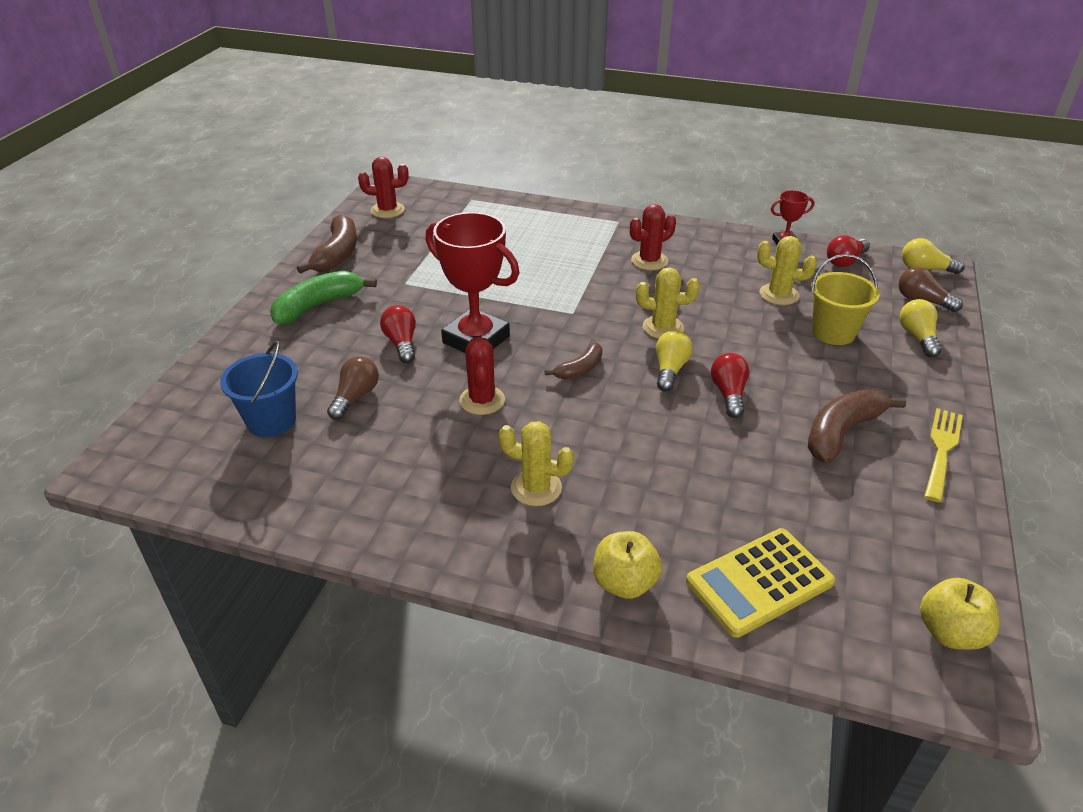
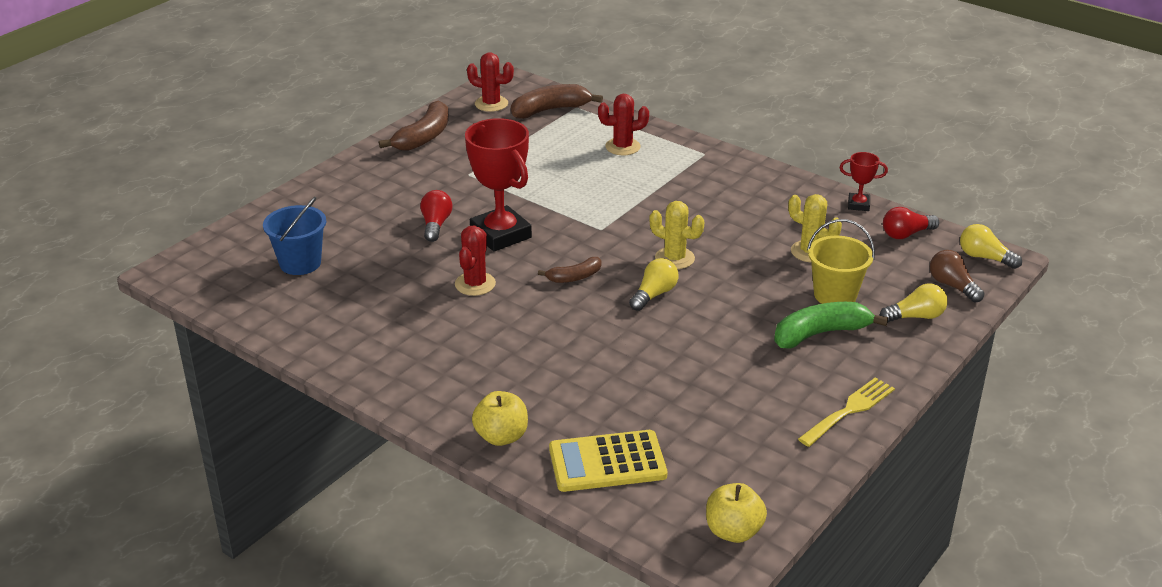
camera: 20 degrees right, 5 degrees down
(318, 306) = (383, 179): green banana -> green banana (820, 334)
(355, 397) = (374, 259): brown light bulb -> none
(536, 488) = (477, 358): yellow cactus -> none
(649, 261) = (707, 197): red cactus -> red cactus (622, 147)
(729, 394) = (692, 325): red light bulb -> none
(841, 432) = (769, 376): brown banana -> brown banana (550, 110)
(917, 337) = (916, 316): yellow light bulb -> yellow light bulb turned 60 degrees clockwise

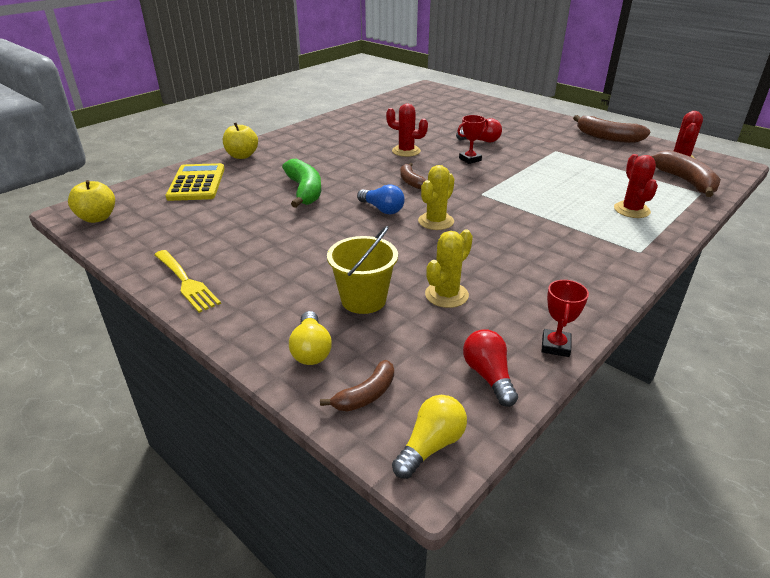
camera: 95 degrees right, 0 degrees up
(300, 263) = (434, 110): blue bucket -> none
(500, 234) = (470, 159): red trophy -> red trophy, size x0.48
(654, 294) = (382, 209): yellow light bulb -> blue light bulb
(820, 334) = (302, 282): green banana -> green banana (304, 191)
(952, 286) = (366, 395): brown light bulb -> brown banana

